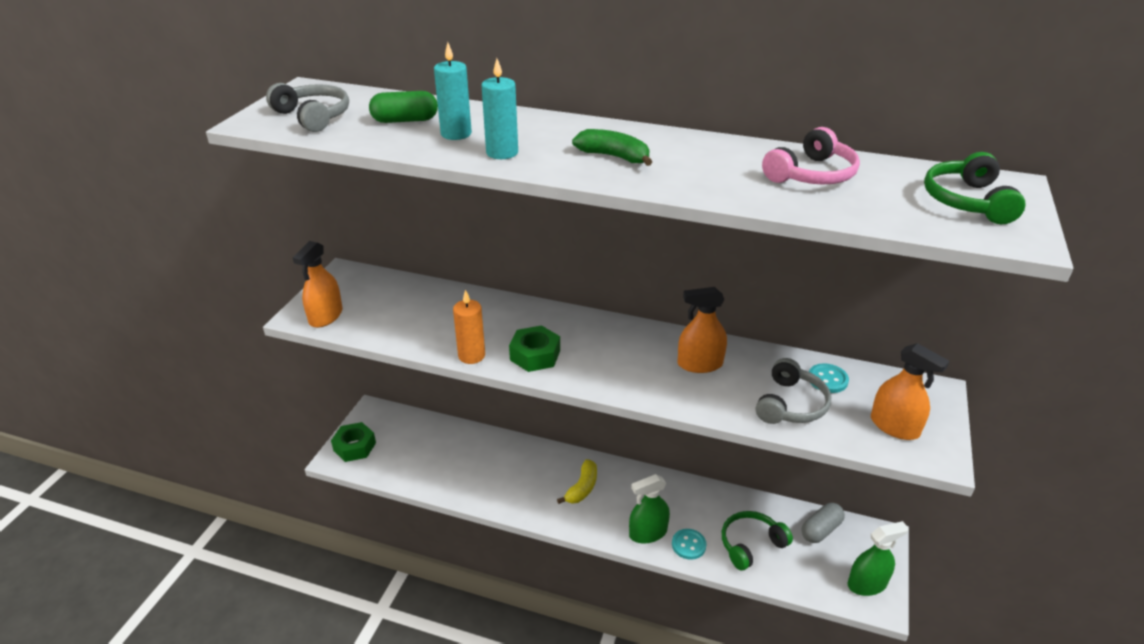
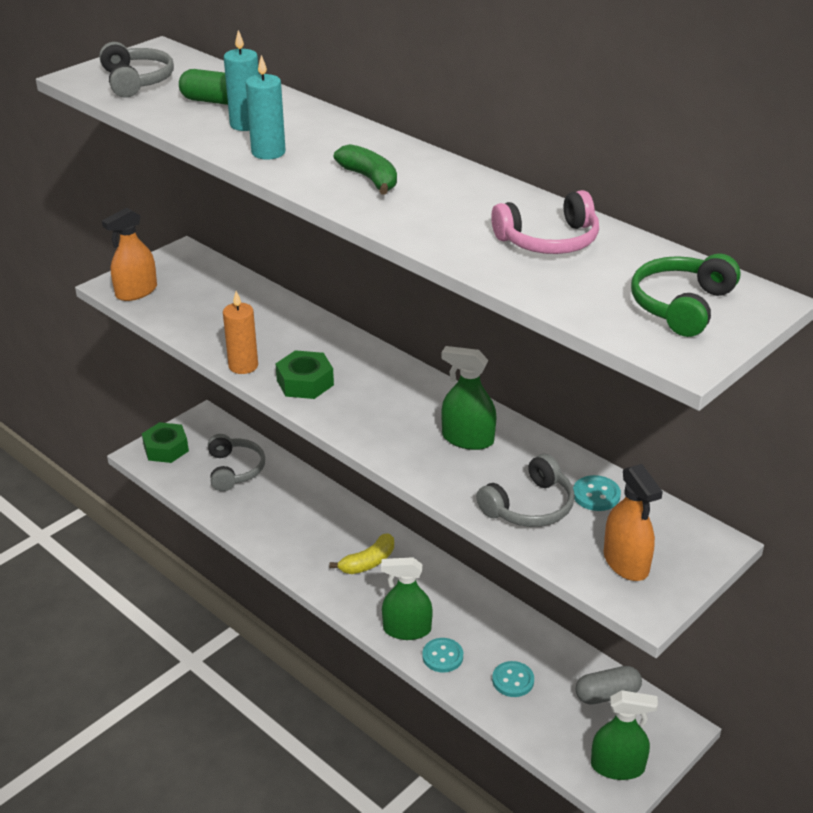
camera: 25 degrees right, 0 degrees up
(425, 446) = (235, 470): none -> grey headphones
(700, 364) = (467, 439): orange spray bottle -> green spray bottle
(751, 544) = (513, 680): green headphones -> turquoise button

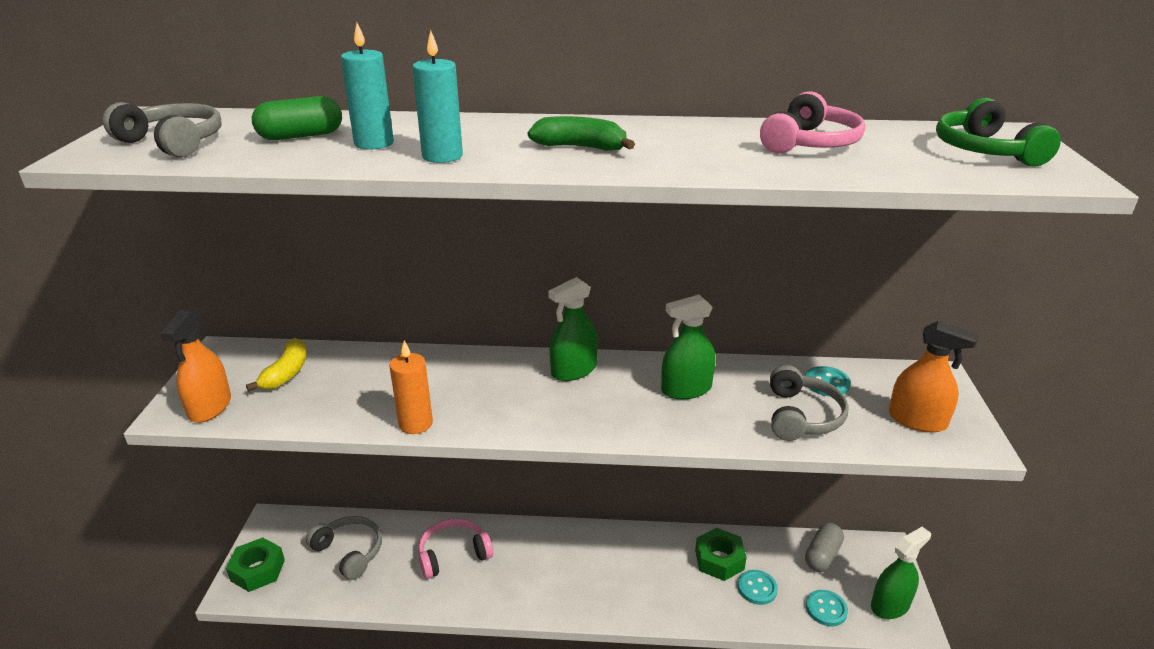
camera: 40 degrees left, 5 degrees down
(303, 513) = (453, 554): none -> pink headphones
(305, 382) = (494, 410): green nut -> green nut (719, 560)
(368, 562) = (551, 563): yellow banana -> yellow banana (286, 373)
(407, 629) = (642, 600): green spray bottle -> green spray bottle (574, 370)
(442, 656) = (691, 604): turquoise button -> turquoise button (826, 609)

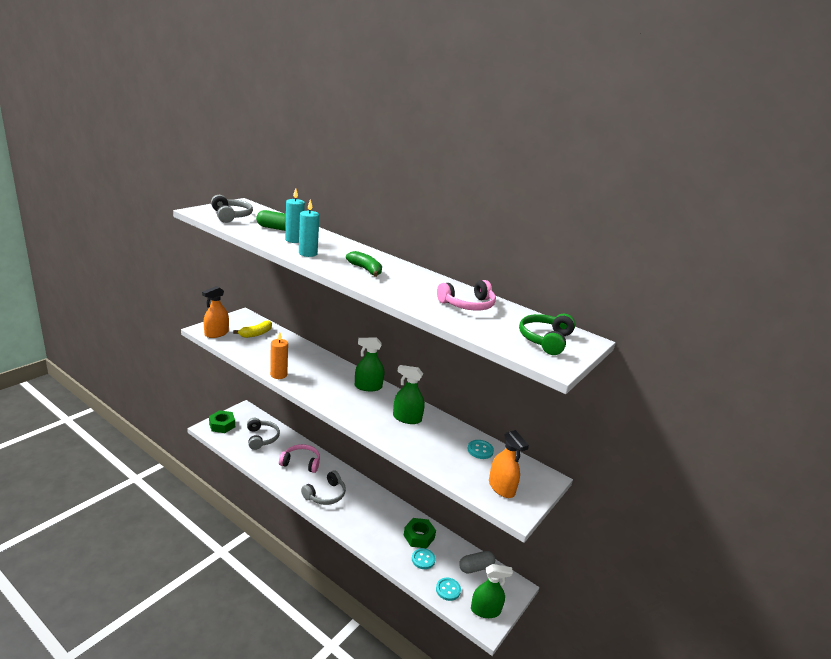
camera: 30 degrees right, 5 degrees down
(802, 416) = (445, 455): grey headphones -> grey headphones (325, 495)

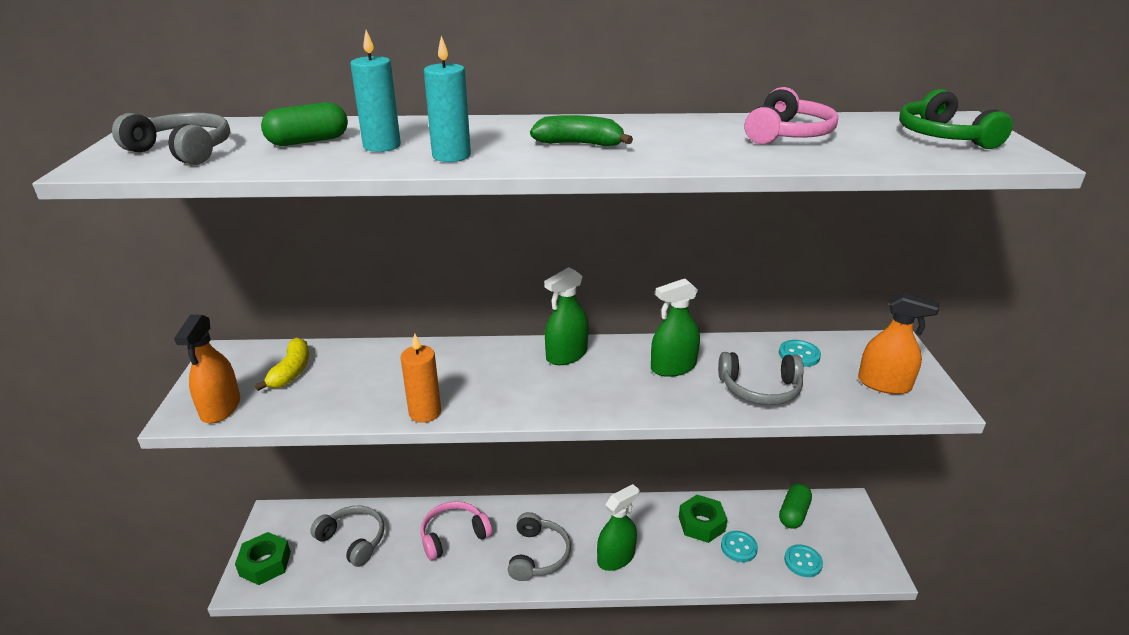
camera: 35 degrees left, 5 degrees up
(432, 450) = (760, 389): none -> grey headphones
(476, 567) = (793, 513): grey capsule -> green capsule
(485, 610) = (859, 554): green spray bottle -> green spray bottle (616, 557)

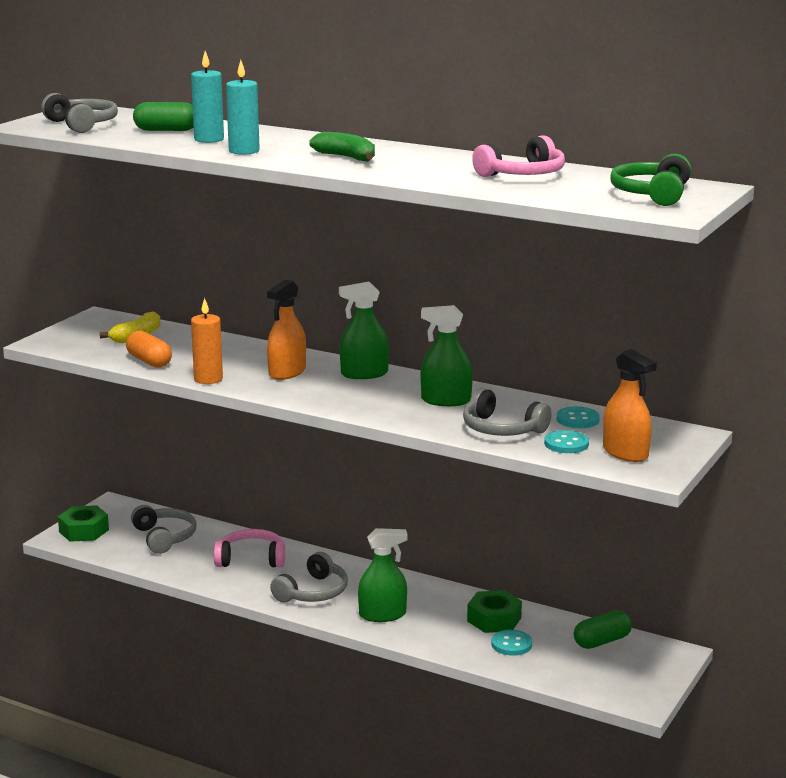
camera: 30 degrees right, 10 degrees down
(221, 408) = (69, 344): orange spray bottle -> orange spray bottle (287, 372)
(337, 406) = (149, 361): none -> orange capsule
(803, 562) = (565, 672): turquoise button -> turquoise button (566, 444)

